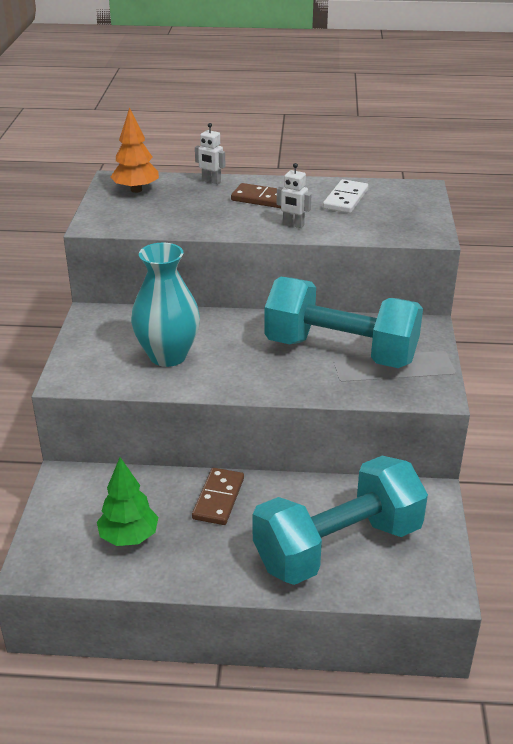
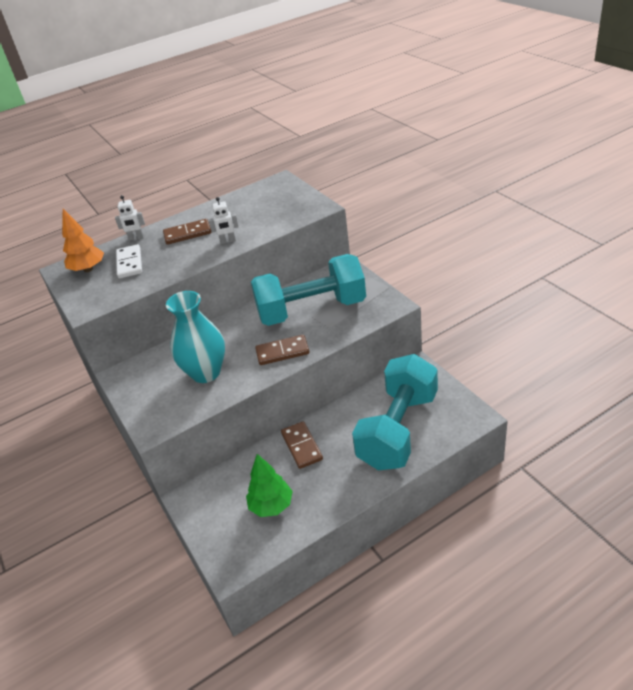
camera: 30 degrees left, 5 degrees up
(263, 377) = (282, 352): none -> brown domino
(345, 199) = (241, 209): white domino -> white domino (130, 263)

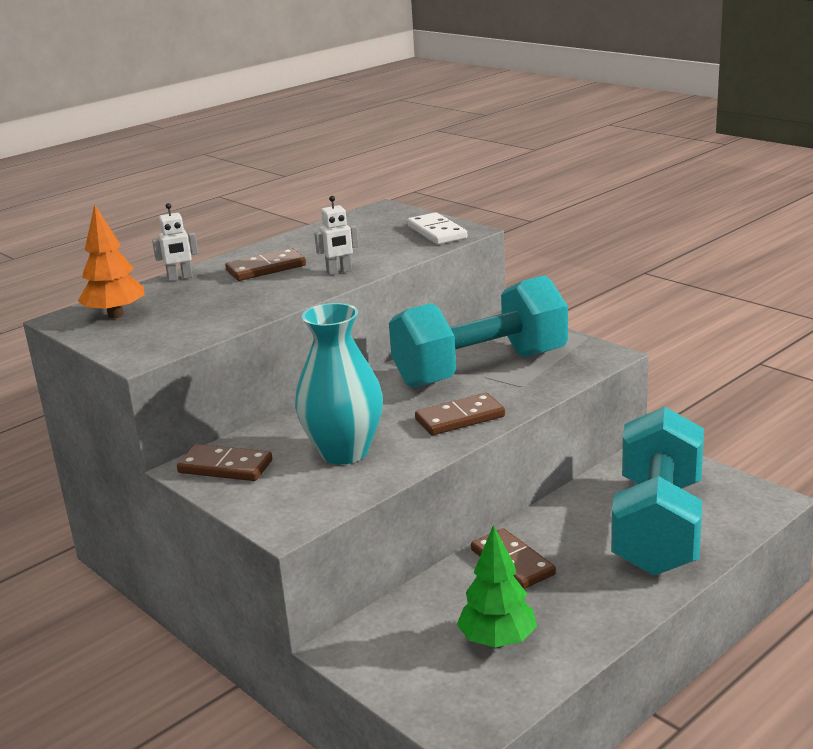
camera: 15 degrees left, 15 degrees down
(130, 263) = (186, 304): white domino -> white domino (437, 232)
(137, 376) = (225, 467): none -> brown domino

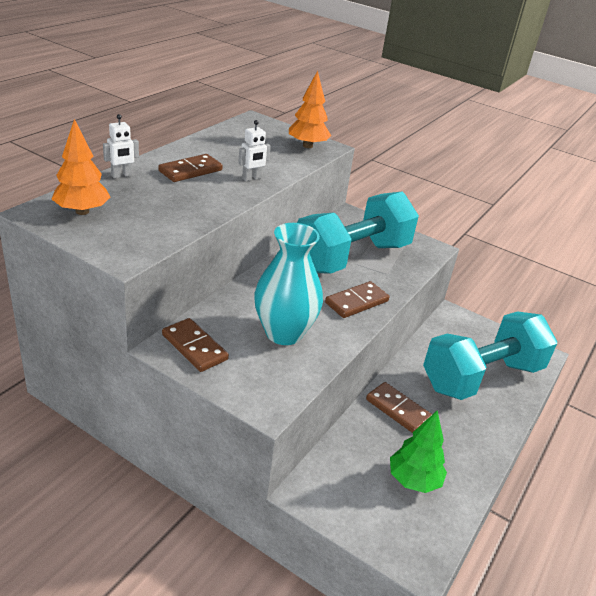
camera: 20 degrees left, 10 degrees up
(225, 467) = (194, 347): brown domino -> brown domino turned 45 degrees clockwise
(437, 232) = (307, 146): white domino -> orange tree
(658, 526) = (481, 377): turquoise dumbbell -> turquoise dumbbell turned 60 degrees clockwise

